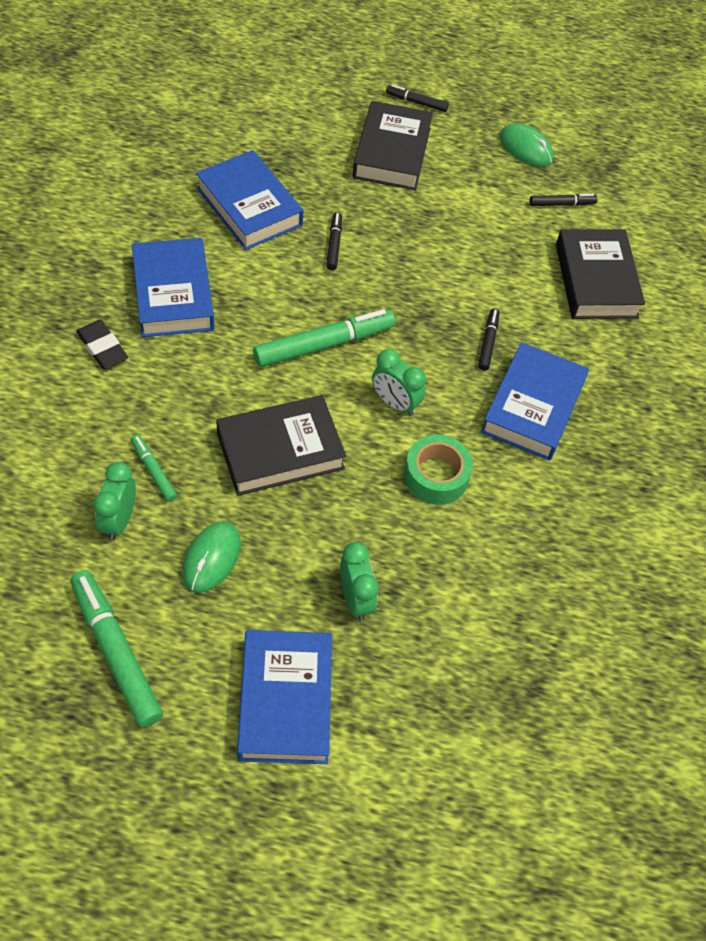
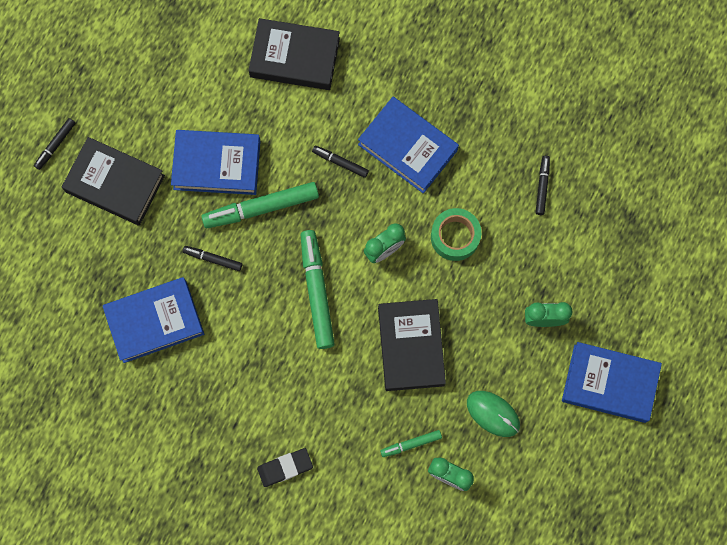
camera: 70 degrees left, 20 degrees up
(116, 652) = (553, 491): green marker -> green marker (261, 208)
(173, 294) = (240, 402): blue book -> blue book (217, 164)
(525, 148) = (134, 66): green mouse -> none
(562, 204) = (206, 57): black marker -> black marker (542, 186)

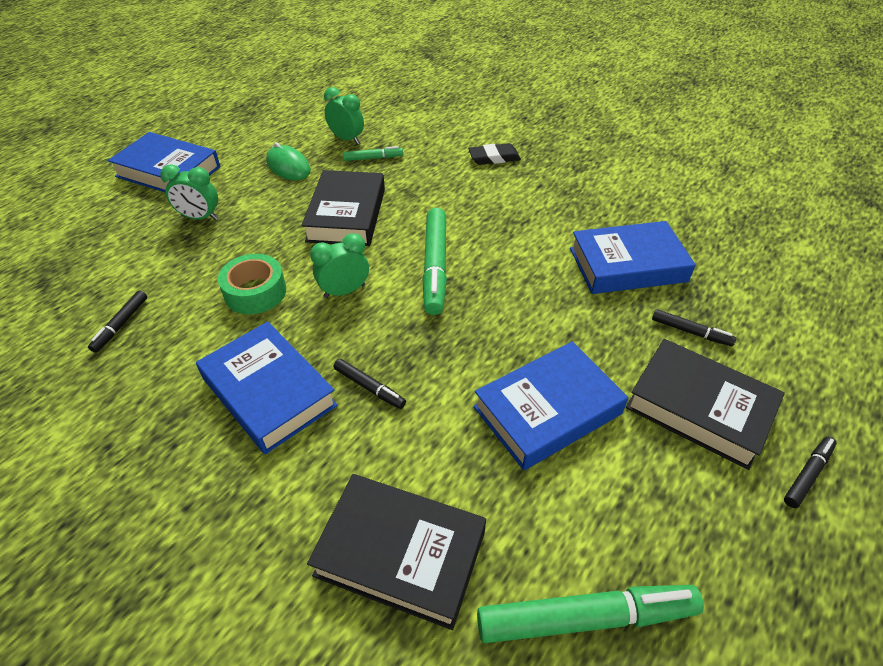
camera: 170 degrees left, 30 degrees down
(213, 259) = (557, 309): black marker -> black marker (691, 332)
(217, 164) = (547, 410): blue book -> blue book turned 45 degrees counterclockwise
(261, 208) = (489, 352): green marker -> green marker (586, 618)

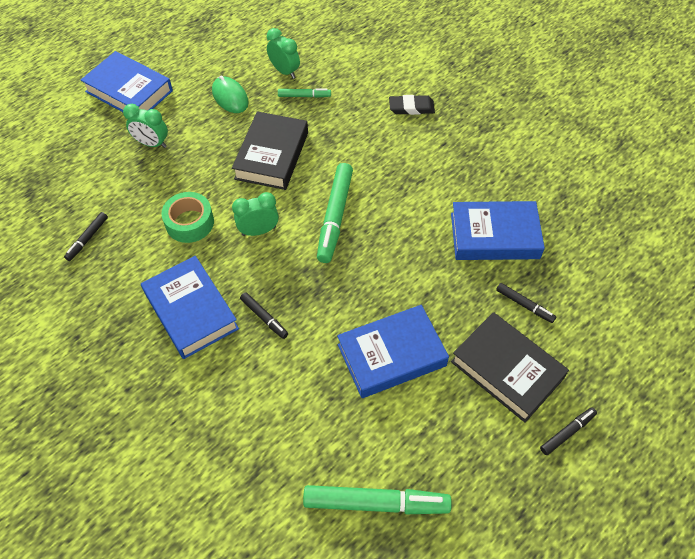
camera: 10 degrees right, 10 degrees up
(400, 553) = (264, 443): black book -> none

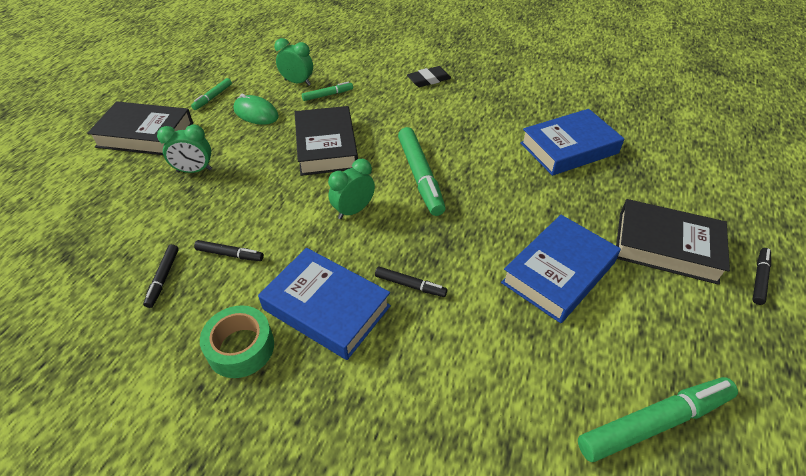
camera: 25 degrees left, 10 degrees down
(129, 91) = (145, 135): blue book -> black book
(189, 223) = (275, 226): green tape -> green tape (241, 348)
(202, 66) = (213, 97): none -> green marker
(524, 305) = (636, 191): black marker -> black marker (230, 254)

